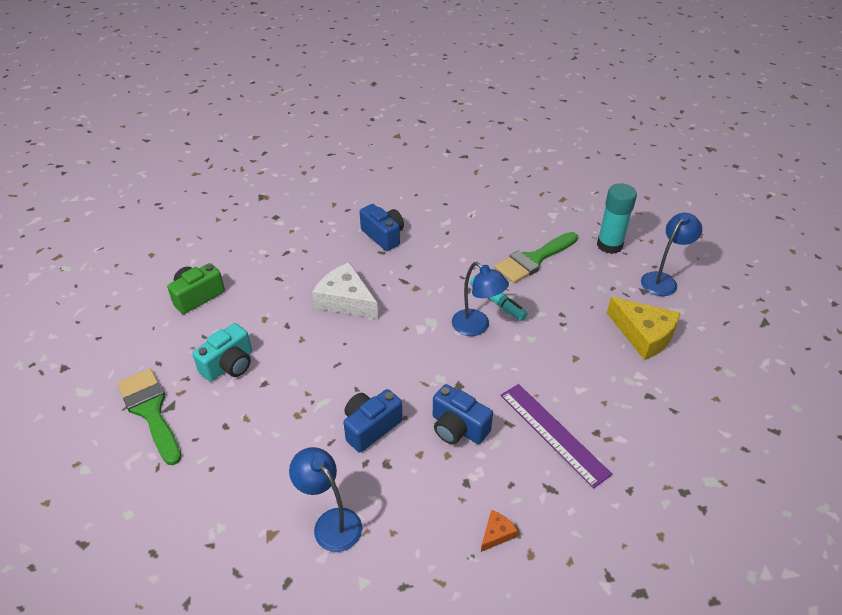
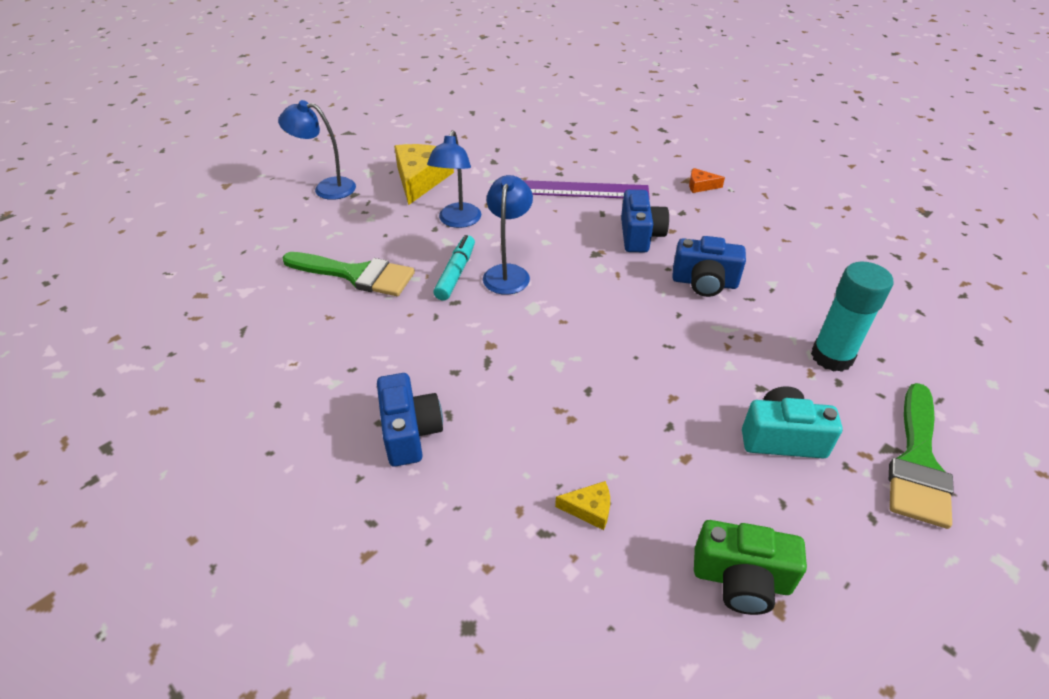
camera: 125 degrees left, 0 degrees up
(280, 271) = (589, 509): none -> yellow cheese
(331, 522) = (806, 259): blue lamp -> blue lamp (457, 221)
(345, 300) = (572, 396): white cheese -> none
(383, 236) = (410, 432): blue camera -> blue camera turned 150 degrees clockwise
(553, 433) = (585, 190): purple ruler -> purple ruler turned 75 degrees clockwise
(609, 245) = (287, 232): turquoise glue stick -> turquoise glue stick (831, 357)

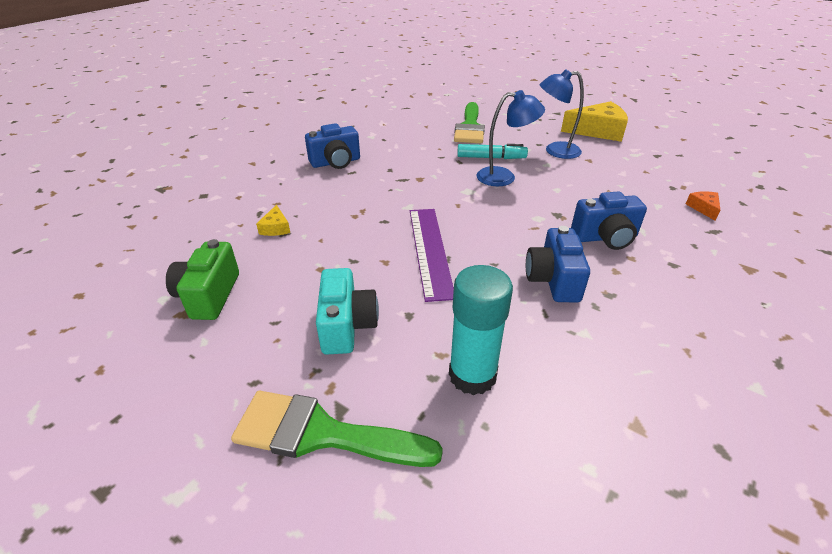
camera: 80 degrees right, 5 degrees down
(326, 188) = (556, 104): blue lamp -> none
(585, 190) = (656, 202): purple ruler -> purple ruler (430, 250)
(700, 186) = (746, 278): orange cheese -> orange cheese (703, 208)

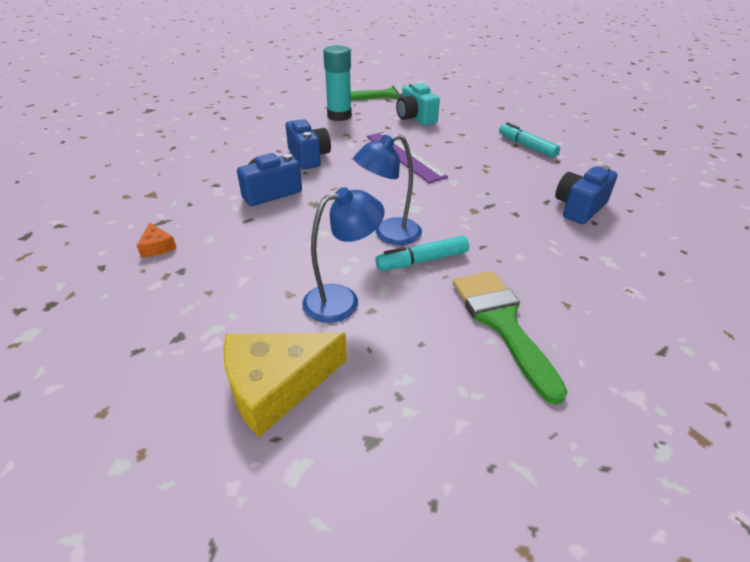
camera: 155 degrees right, 0 degrees up
(209, 295) = (501, 114): green camera -> none
(276, 228) = (526, 146): yellow cheese -> turquoise marker

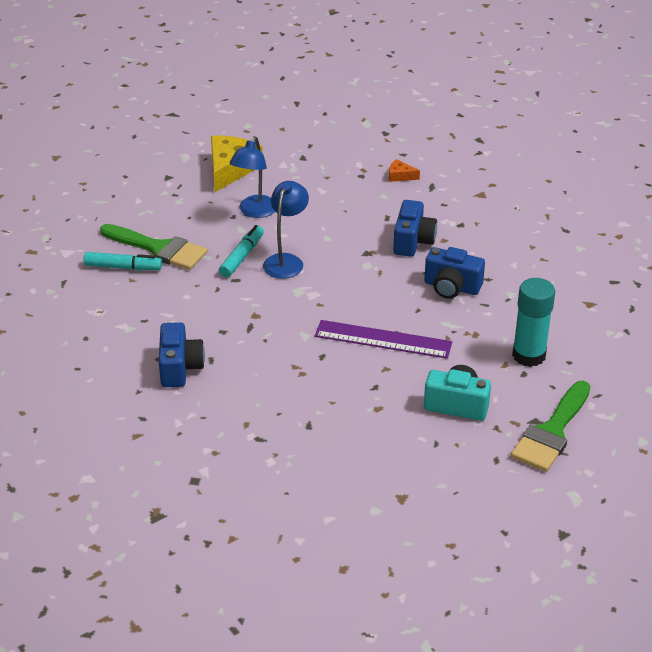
camera: 135 degrees right, 0 degrees up
(526, 146) = (295, 429): turquoise marker -> turquoise marker (123, 267)

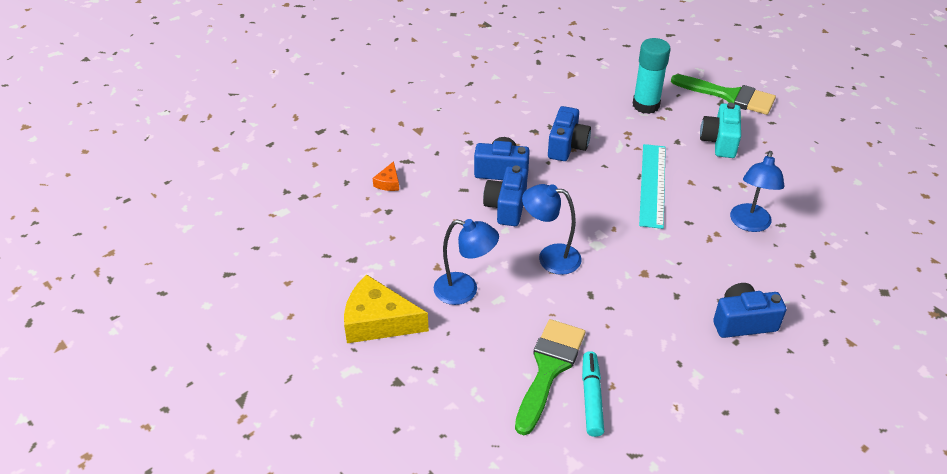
camera: 95 degrees left, 5 degrees up
(242, 256) = (549, 293): turquoise marker -> none
(312, 400) = (749, 224): none -> blue lamp
(358, 241) = (506, 207): none -> blue camera
(383, 339) = (652, 185): purple ruler -> turquoise ruler

